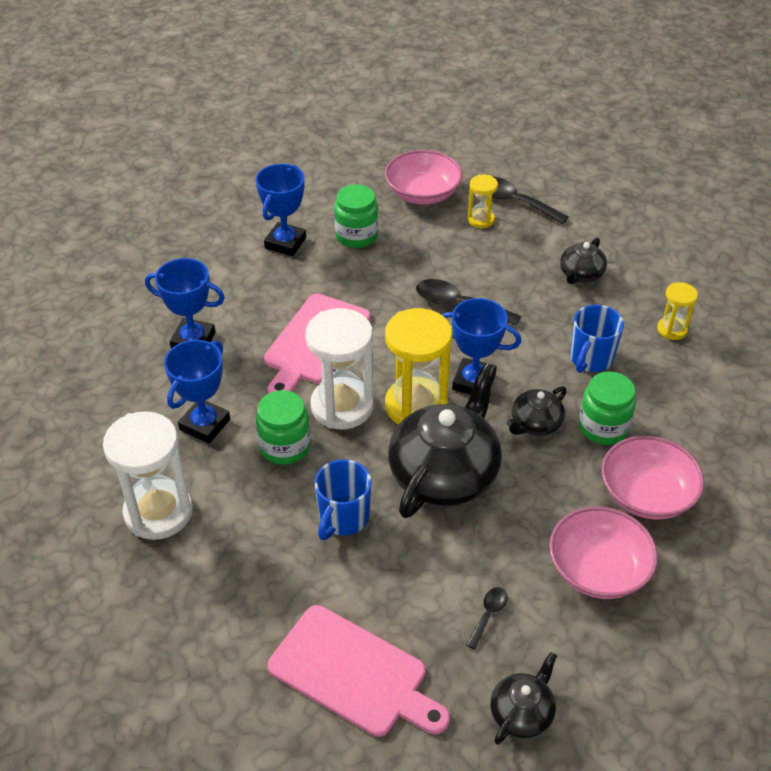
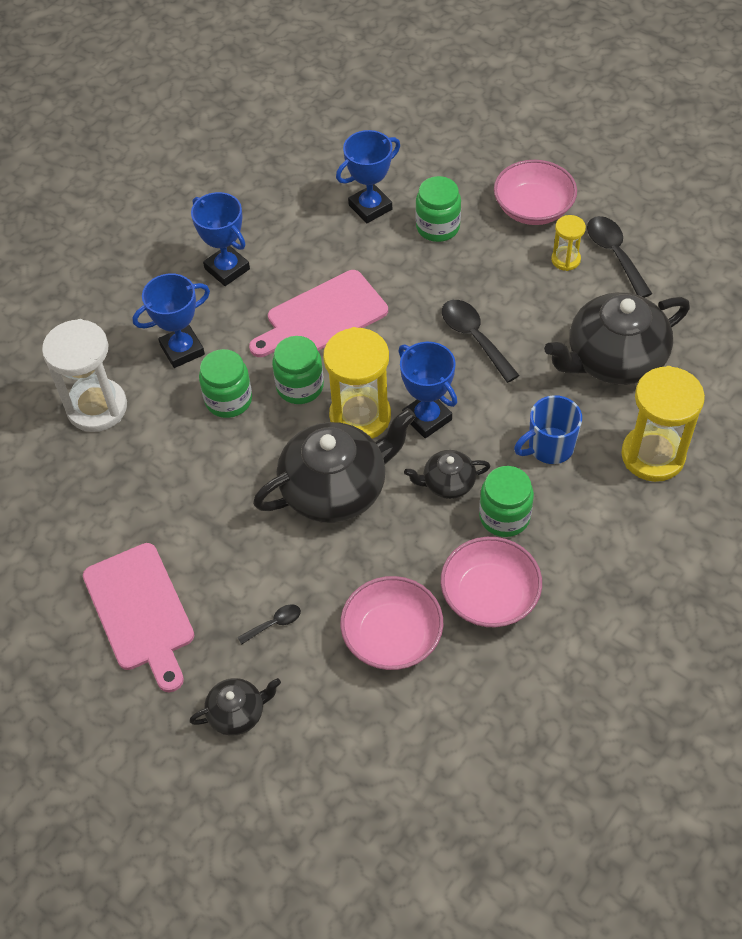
camera: 35 degrees right, 10 degrees up
(342, 406) = (300, 386): white hourglass -> green jar
(343, 518) = (227, 484): blue mug -> none
(581, 274) = (613, 359): black teapot -> black teapot, size x2.04
(672, 330) = (653, 455): yellow hourglass -> yellow hourglass, size x1.96

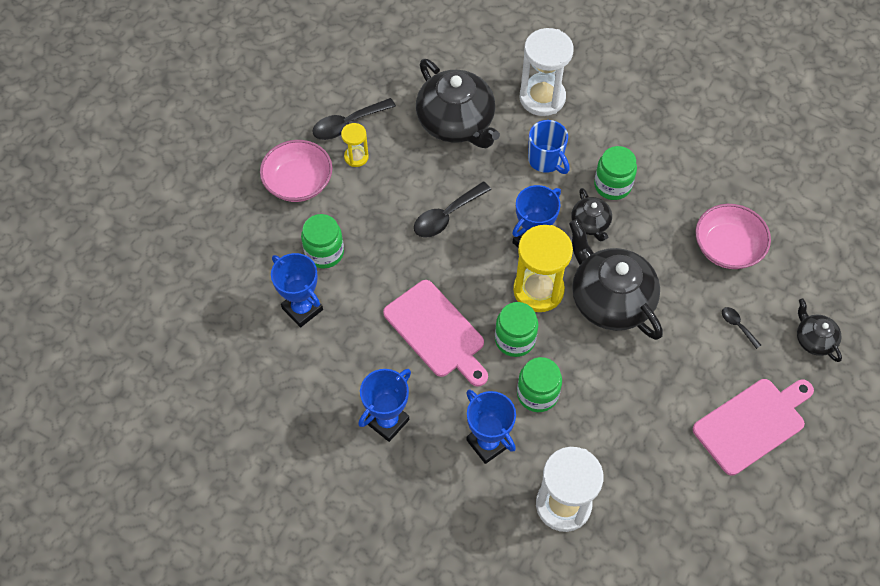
camera: 100 degrees left, 5 degrees up
(489, 596) = (680, 190): pink bowl -> none
(653, 455) = (542, 98): yellow hourglass -> white hourglass

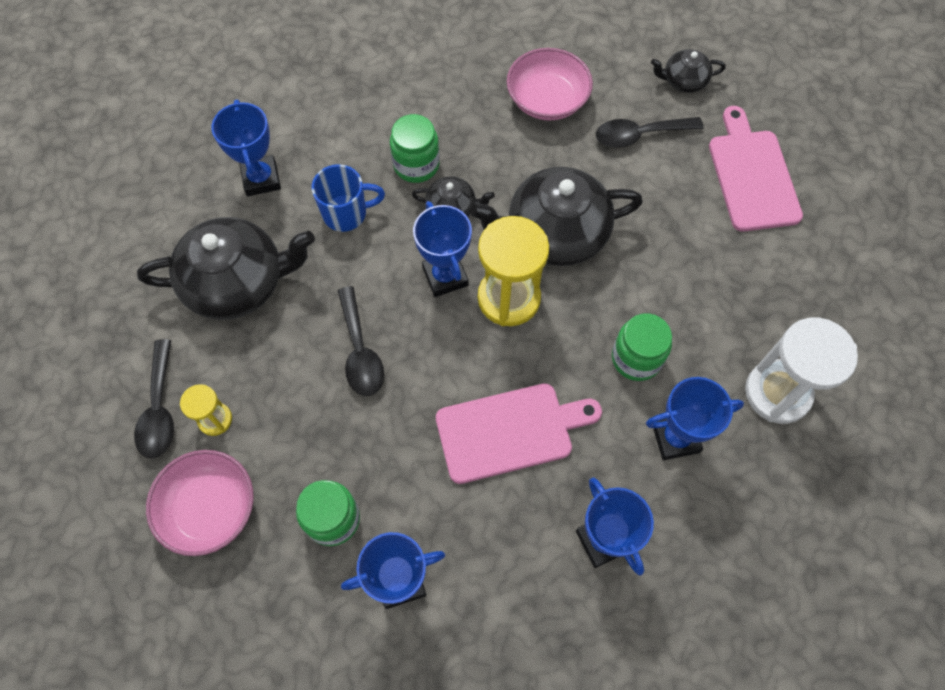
camera: 65 degrees left, 5 degrees up
(515, 339) = (559, 351): green jar -> none
(542, 98) = (261, 179): white hourglass -> blue trophy
(737, 326) = (640, 135): black spoon -> black spoon, size x1.89

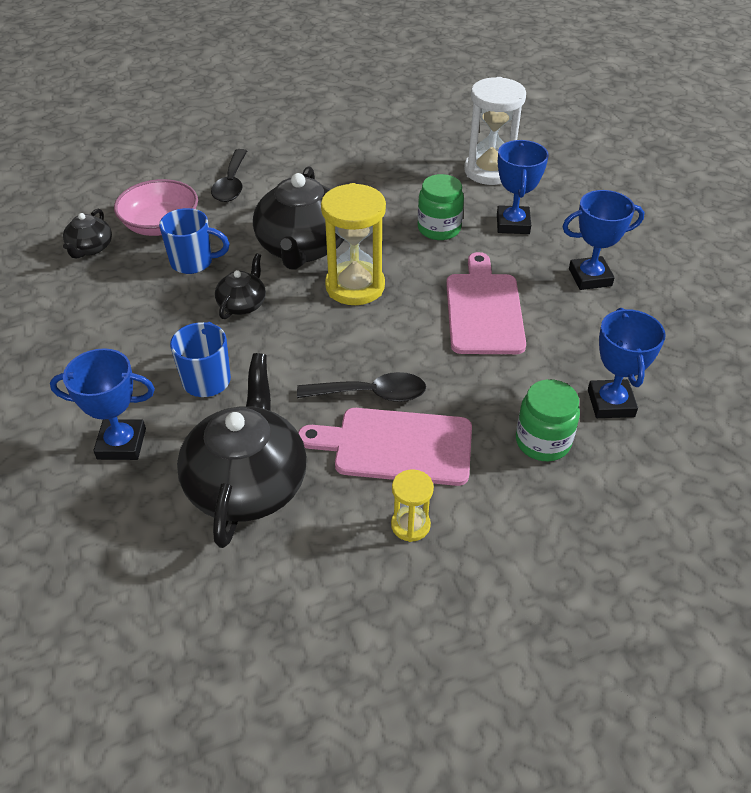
camera: 75 degrees left, 20 degrees down
(159, 408) = (380, 578): black spoon -> none
(209, 508) = (513, 543): pink bowl -> none
(416, 165) = (179, 319): green jar -> none
(445, 276) = (314, 322): blue trophy -> none
(500, 147) = (193, 262): none -> blue mug
(683, 81) = (193, 152): black teapot -> black teapot (90, 248)
(752, 175) = (302, 141): pink cutting board -> pink cutting board (396, 446)

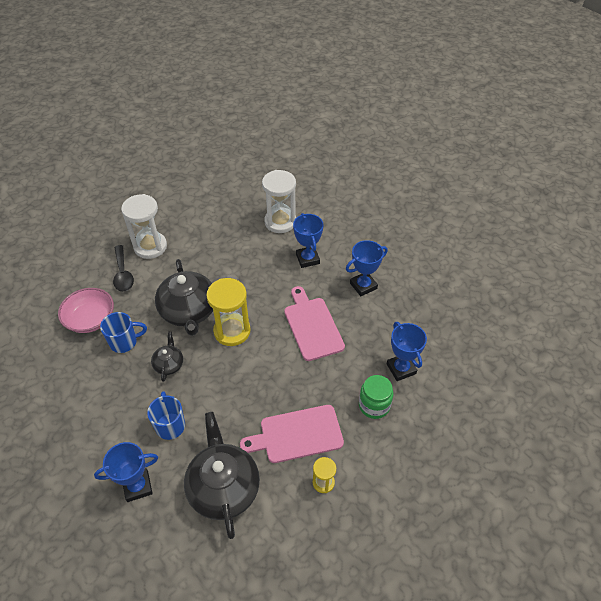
camera: 20 degrees left, 5 degrees up
(90, 248) = (51, 350): black teapot -> none
(285, 161) = (150, 247): none -> white hourglass
(371, 394) = (270, 404): black spoon -> none
(439, 229) = (266, 274): green jar -> none

